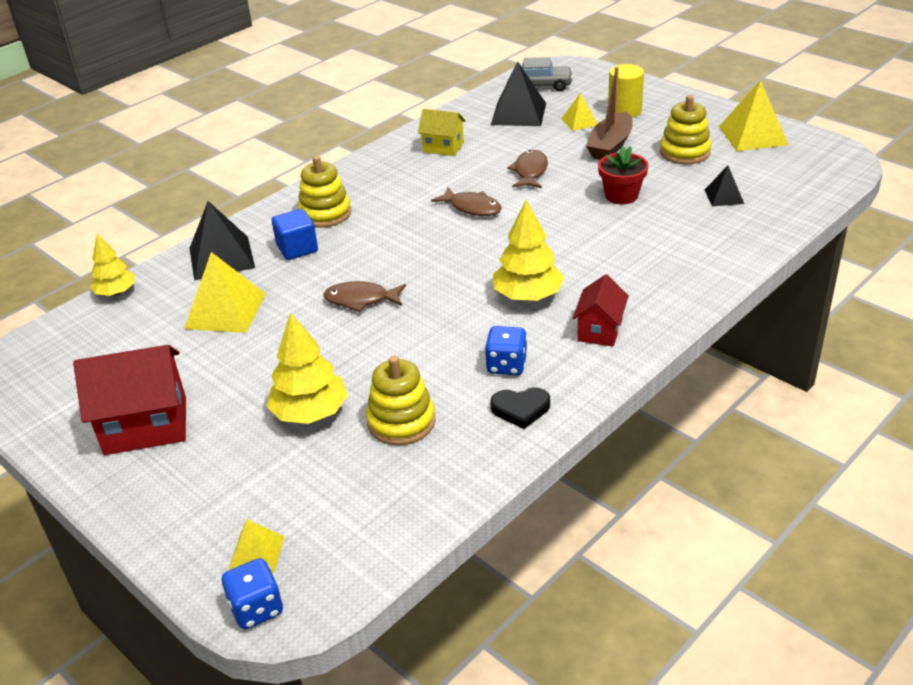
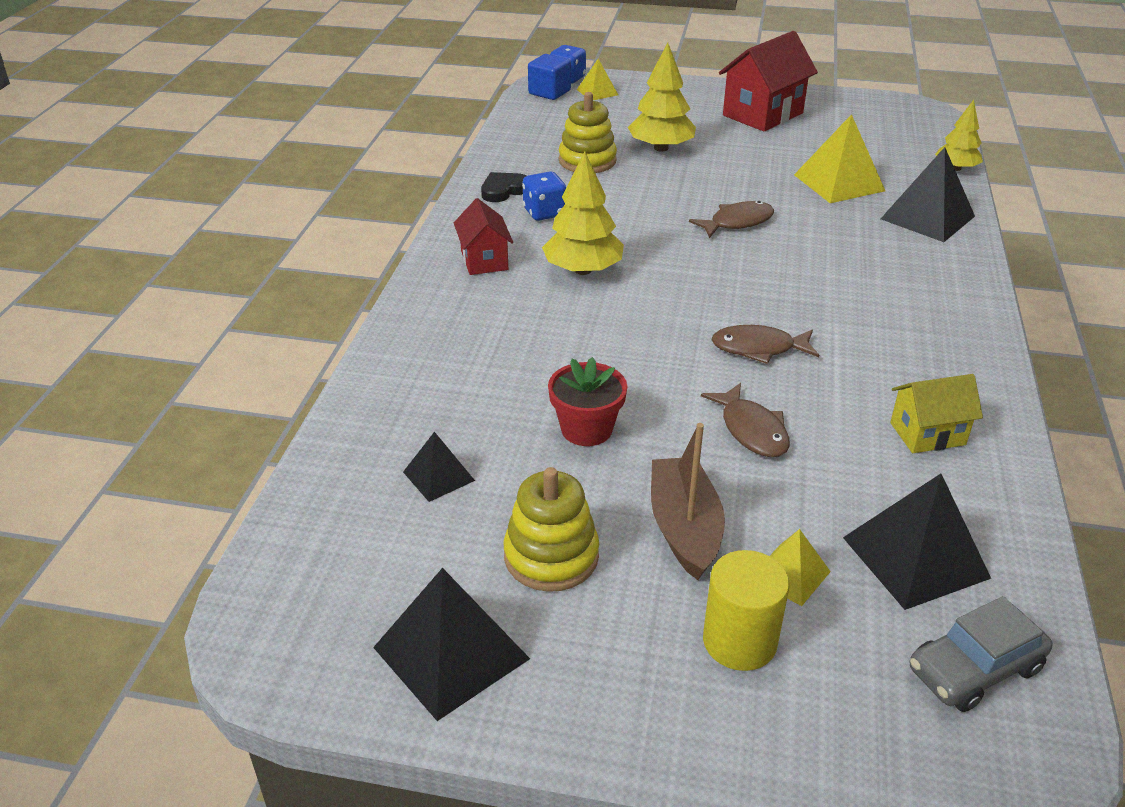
camera: 145 degrees right, 0 degrees up
(297, 248) = (873, 246): blue cube -> blue cube (549, 92)
(325, 213) = (911, 288): yellow stacking toy -> none
(753, 135) = (451, 653): yellow pyramid -> black pyramid

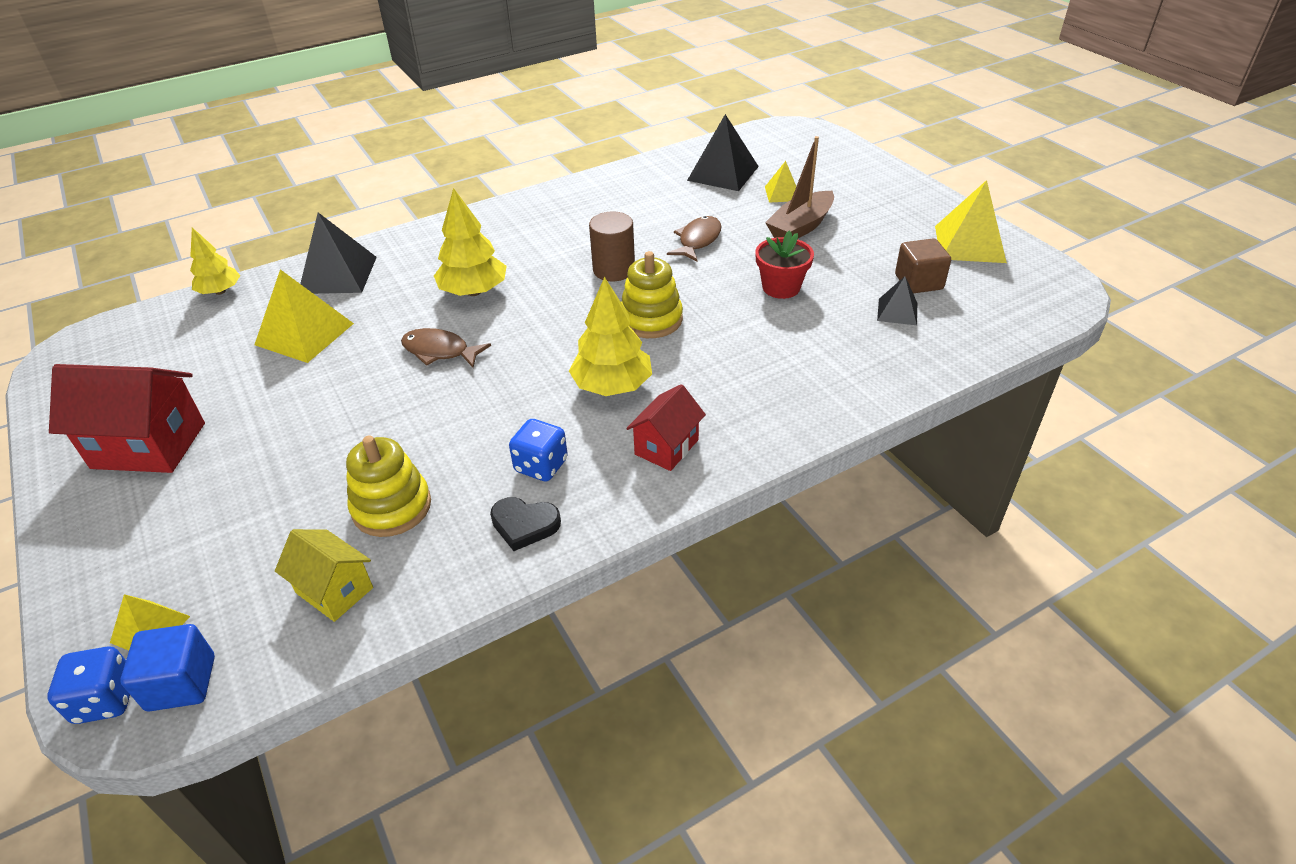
camera: 130 degrees left, 5 degrees up
(451, 653) = (970, 244): black pyramid -> yellow pyramid
(454, 533) = (918, 282): none -> brown cube
(551, 556) = (880, 249): yellow stacking toy -> yellow stacking toy (651, 319)
(661, 148) = (309, 471): yellow tree -> yellow tree (474, 291)
(739, 641) = (838, 189): yellow cylinder -> none
(758, 348) = (614, 270): brown fish -> brown cylinder
(927, 434) = (624, 197): yellow house -> yellow house (334, 590)
(974, 669) = (765, 146): grey car -> none

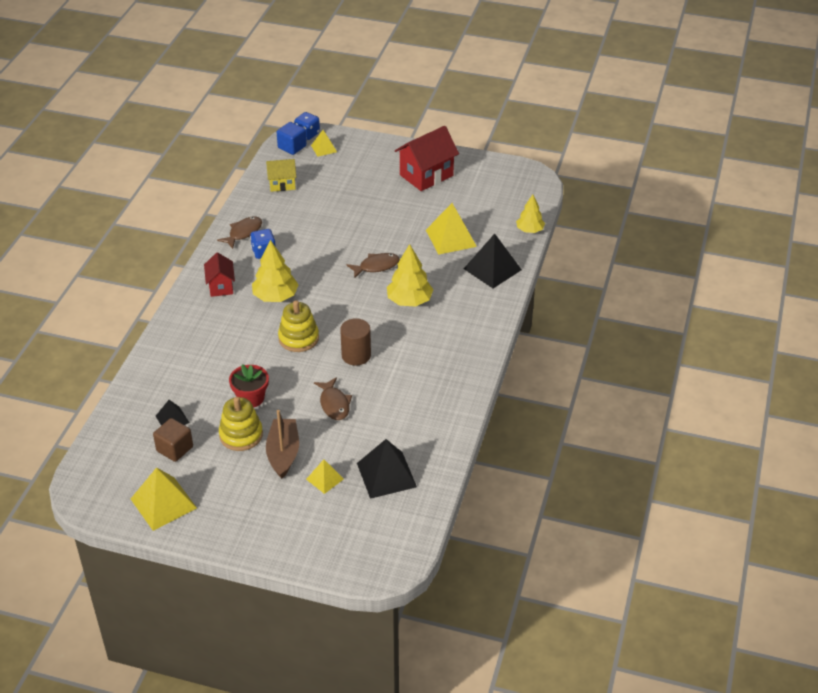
camera: 135 degrees right, 0 degrees up
(392, 507) = (300, 211): yellow stacking toy -> yellow stacking toy (241, 435)
(524, 525) = (243, 233): black heart -> brown fish

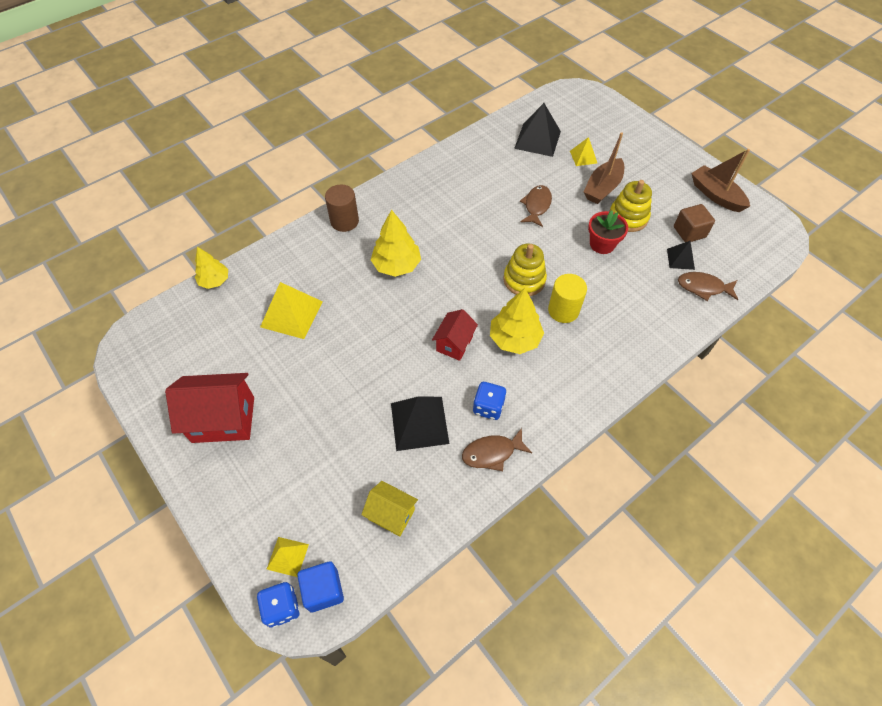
camera: 145 degrees left, 15 degrees up
(163, 503) = (715, 195): yellow pyramid -> brown boat
(221, 286) = (562, 384): red house -> red house (454, 343)
(251, 332) = (563, 310): none -> yellow cylinder
(356, 355) = (487, 237): brown cylinder -> brown cylinder (344, 221)
(376, 266) = (391, 320): brown fish -> brown fish (703, 287)
(492, 269) = (294, 258): black pyramid -> black pyramid (419, 423)

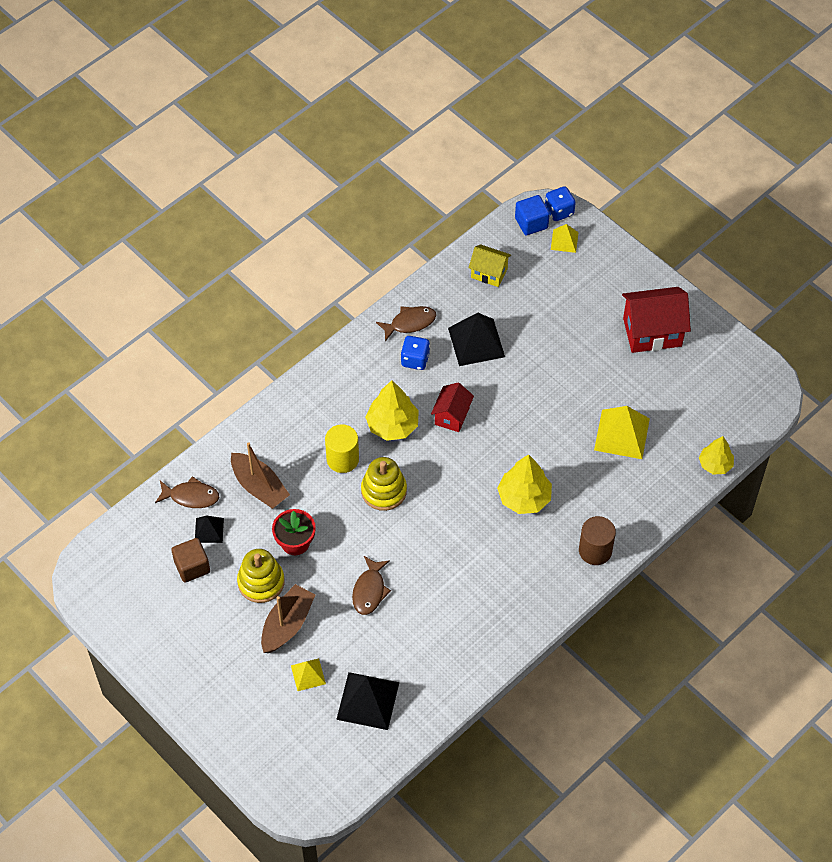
camera: 175 degrees right, 0 degrees up
(715, 195) = (148, 624): brown boat -> brown boat (259, 487)

